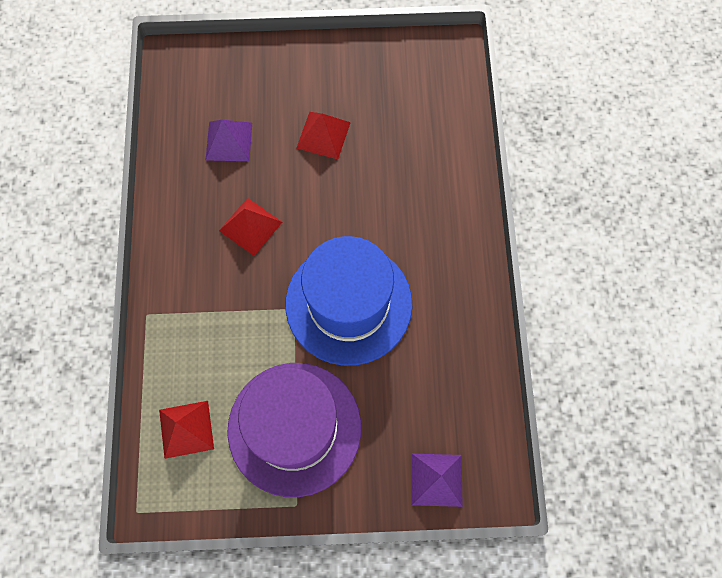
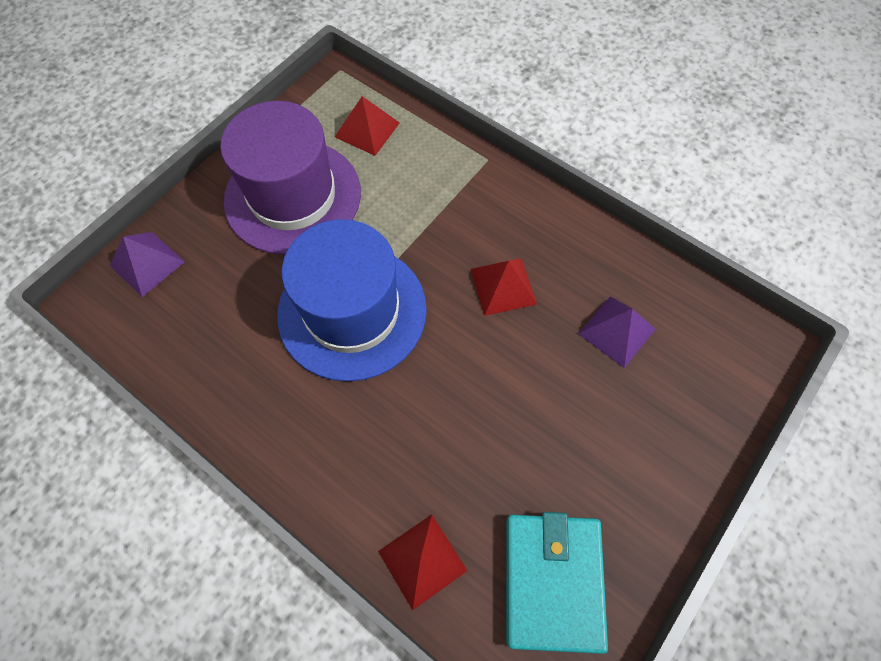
camera: 130 degrees right, 5 degrees down
(323, 135) = (553, 427): red pyramid -> red pyramid (422, 560)
(407, 83) = (552, 581): none -> turquoise wallet

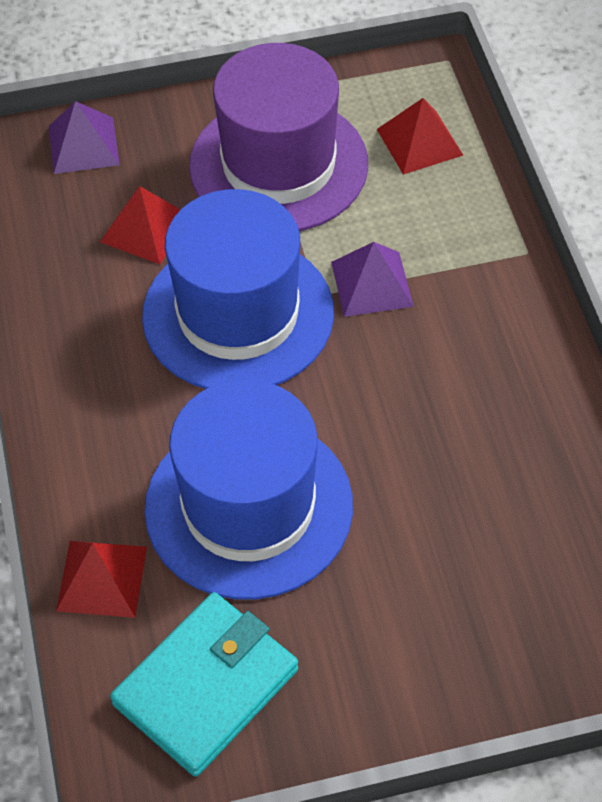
camera: 40 degrees right, 10 degrees down
(471, 435) = (249, 506): none -> blue hat
(503, 286) = (418, 391): red pyramid -> red pyramid (146, 229)
(616, 331) = (501, 517): purple pyramid -> purple pyramid (372, 283)

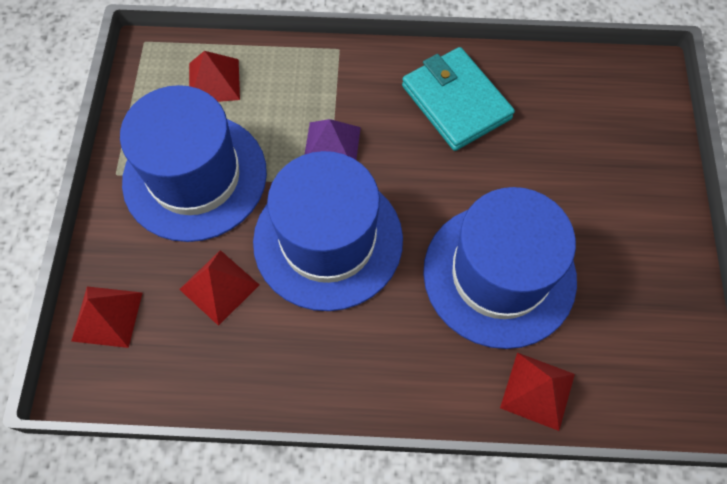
camera: 75 degrees left, 10 degrees up
(83, 145) = (107, 316): purple pyramid -> red pyramid
(206, 686) = (637, 337): turquoise wallet -> turquoise wallet (456, 102)
(278, 165) = (195, 176): purple hat -> blue hat

